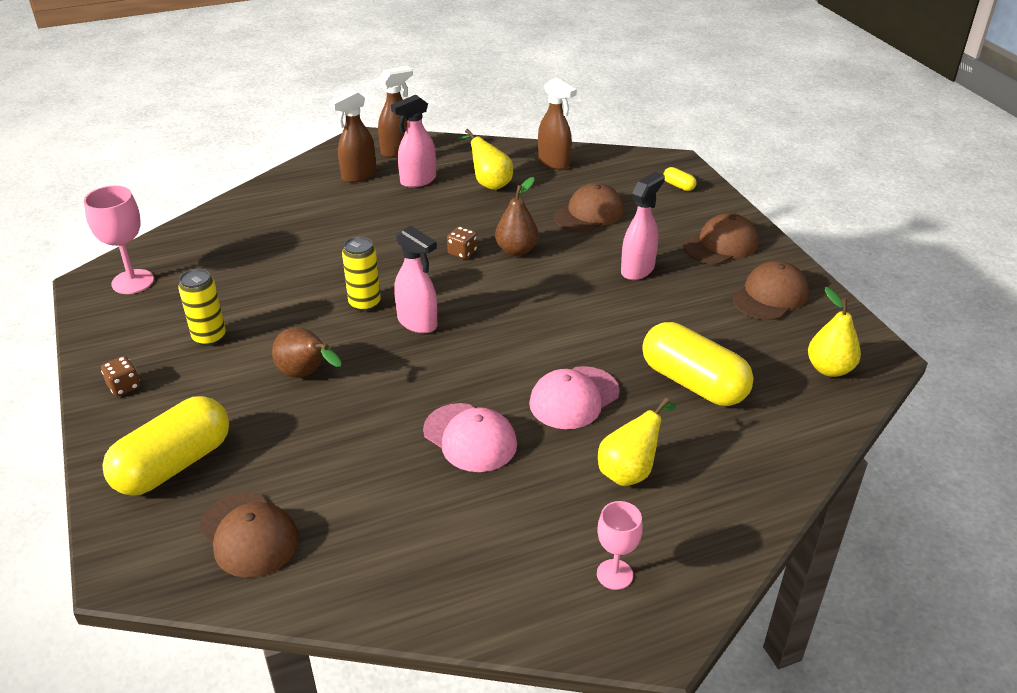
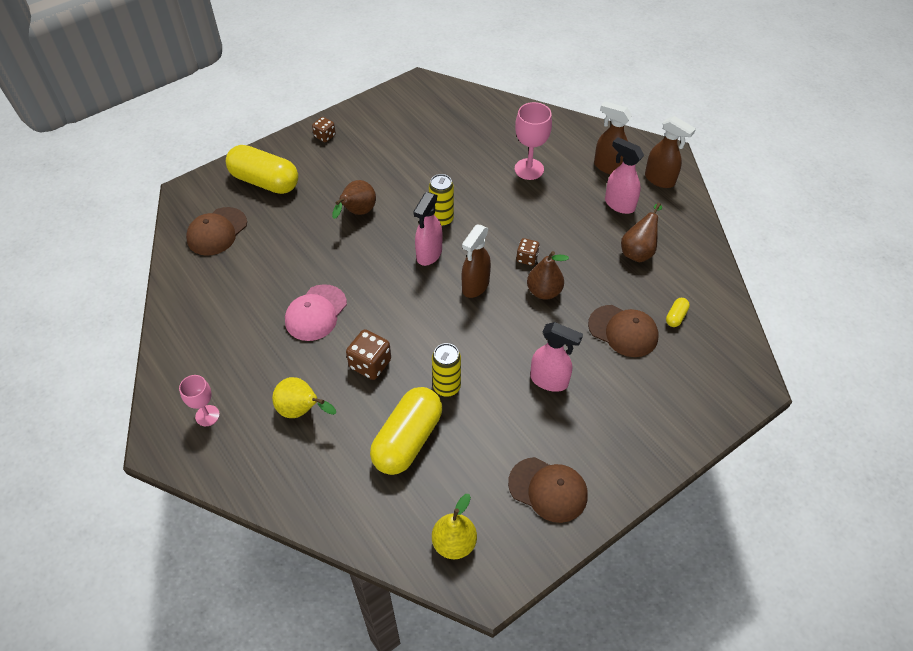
camera: 75 degrees right, 15 degrees up
(133, 282) = (425, 100): pink goblet -> pink goblet (529, 169)
(209, 337) = (380, 155): yellow can -> yellow can (446, 387)
(489, 183) = (638, 251): yellow pear -> brown pear
(554, 163) = (699, 289): brown spray bottle -> brown spray bottle (475, 286)
(574, 398) = (370, 364): pink cap -> brown dice
(678, 186) = (708, 394): yellow capsule -> yellow capsule (676, 316)
(721, 244) = (617, 441): brown cap -> none

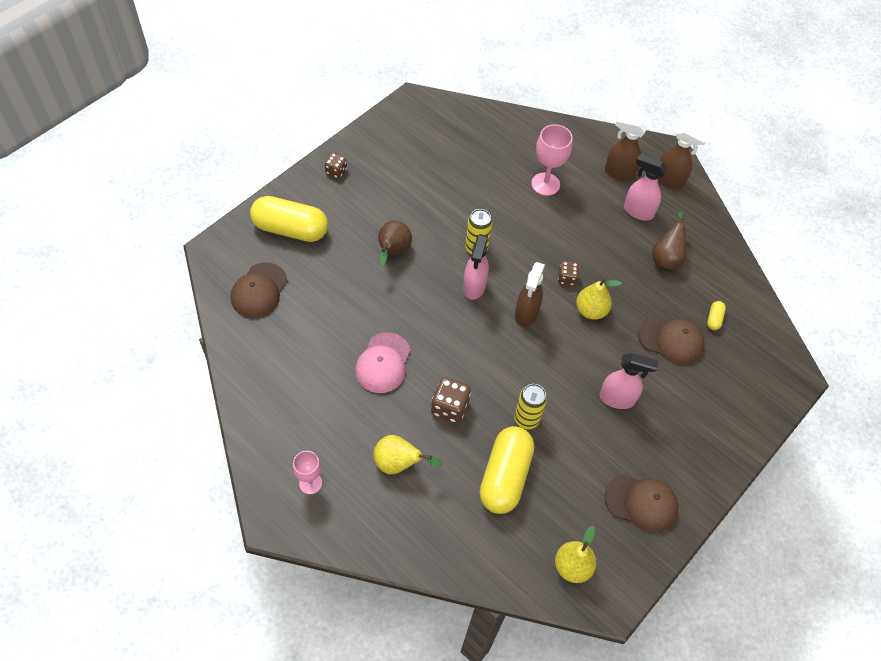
camera: 15 degrees left, 5 degrees up
(544, 291) = (591, 310): brown pear -> yellow pear

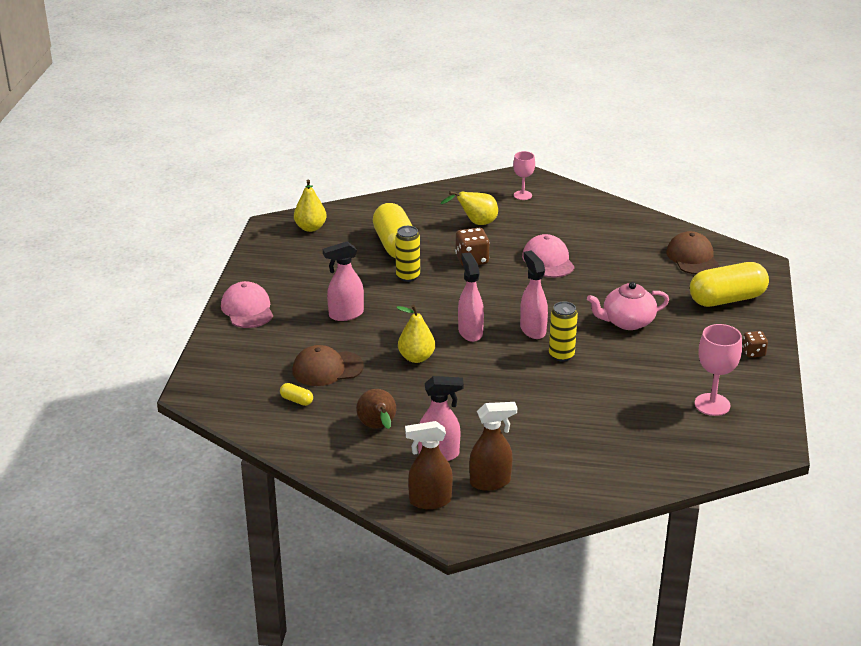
camera: 150 degrees right, 25 degrees down
(393, 252) = (627, 322): brown pear -> pink teapot
(526, 314) = (470, 332): brown spray bottle -> pink spray bottle
(545, 184) = (555, 434): pink goblet -> pink goblet (712, 404)
(566, 278) = (459, 370): brown dice -> none
(641, 503) = (283, 271): brown cap -> none
(704, 461) = (247, 309): none -> pink cap
(714, 319) = (296, 400): yellow capsule -> yellow capsule turned 45 degrees counterclockwise

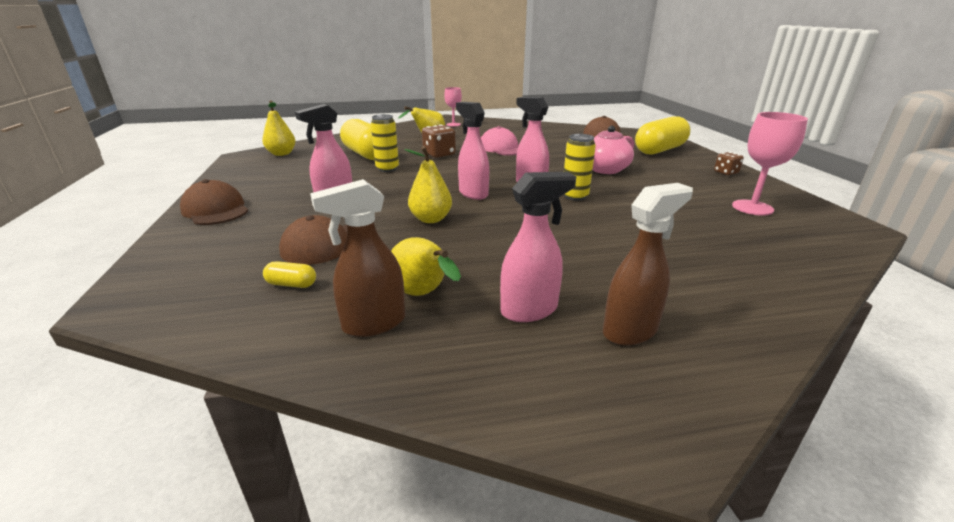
camera: 20 degrees left, 5 degrees down
(247, 309) = (215, 210): pink cap -> brown cap
(378, 428) = (423, 294): brown pear -> yellow pear
(429, 501) = (569, 384): brown spray bottle -> brown spray bottle (373, 324)

